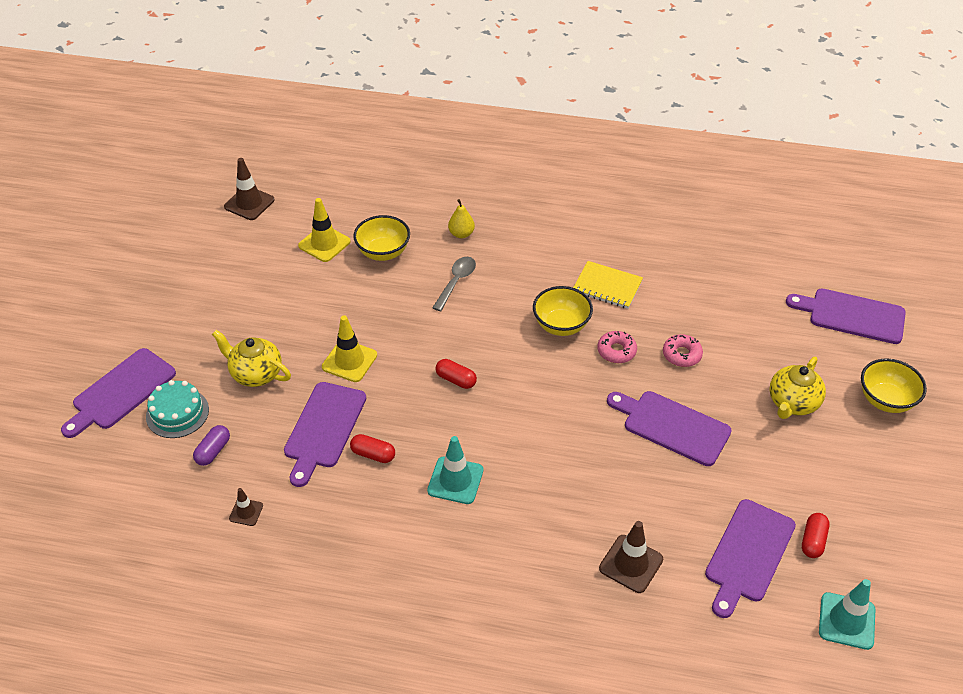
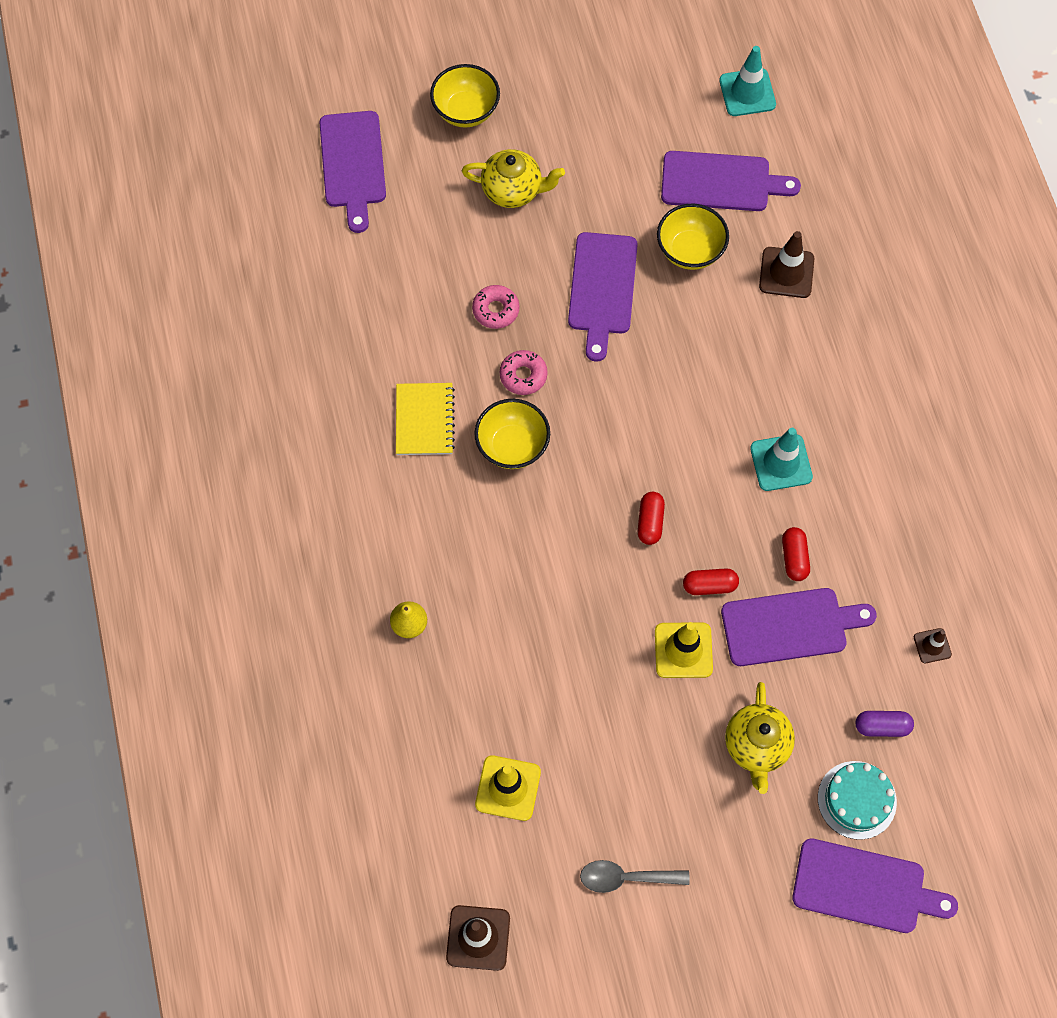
camera: 115 degrees left, 20 degrees up
(383, 252) = (488, 704): yellow bowl -> yellow bowl (690, 251)
(456, 282) = (498, 591): grey spoon -> grey spoon (626, 877)
(813, 541) = (676, 135): red capsule -> red capsule (709, 585)

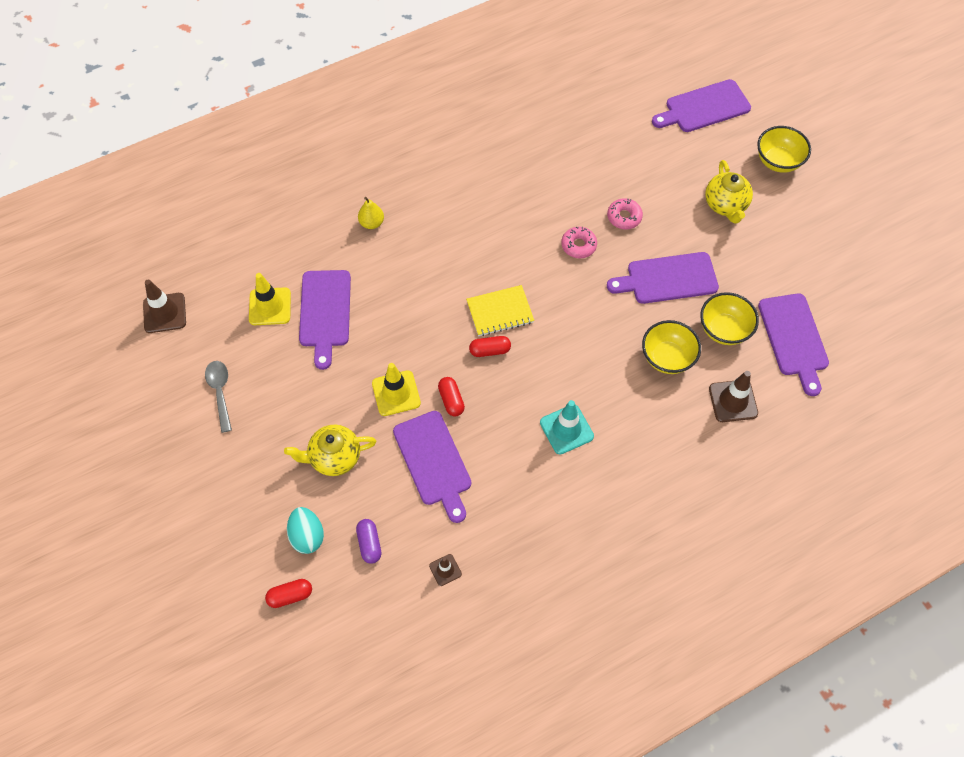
camera: 75 degrees right, 5 degrees down
(424, 420) = (523, 195): yellow notebook -> yellow notebook (500, 312)
(512, 446) = (521, 251): yellow bowl -> yellow bowl (667, 358)
(747, 92) = (884, 340): turquoise traffic cone -> none
(794, 558) = (490, 454): red capsule -> red capsule (290, 595)
(857, 800) = (307, 536): turquoise cake -> turquoise egg
(865, 887) = (240, 554): purple cutting board -> purple cutting board (325, 313)

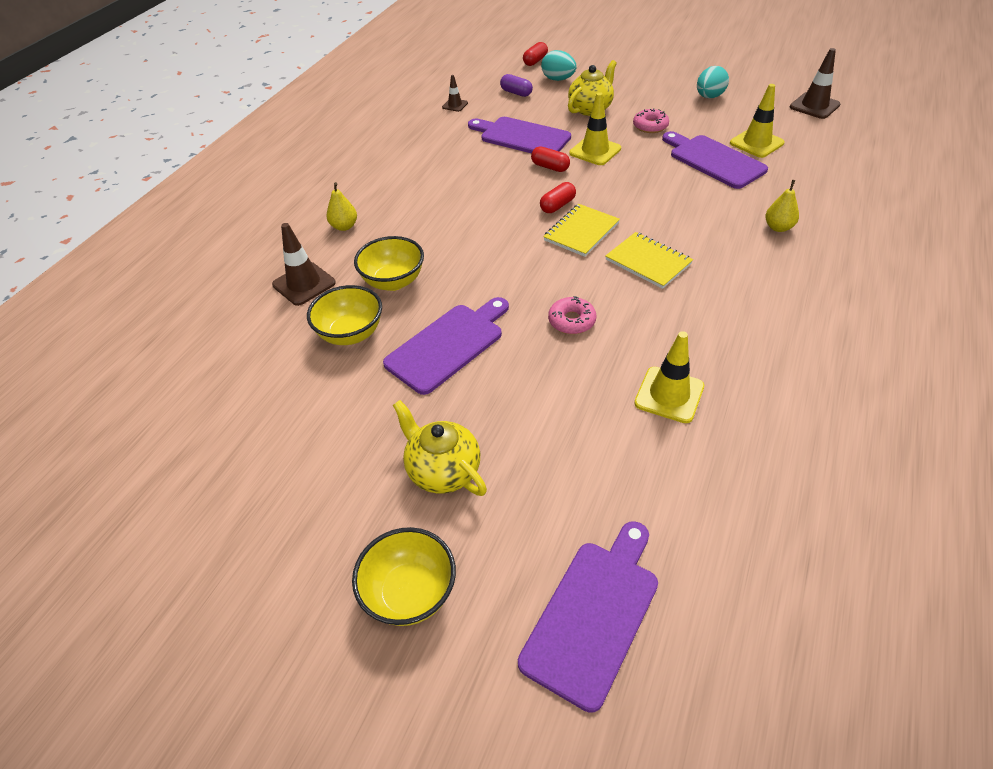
camera: 145 degrees right, 15 degrees down
(220, 392) = (709, 97): grey spoon -> turquoise egg
(485, 255) = (648, 262): none -> yellow notebook
(566, 429) = (441, 196): turquoise traffic cone -> none
(573, 168) = (669, 395): none -> yellow traffic cone
(624, 217) = (553, 377): pink donut -> pink donut (650, 126)
(668, 447) = (344, 226): none -> yellow pear
(794, 338) = (265, 368): purple cutting board -> none

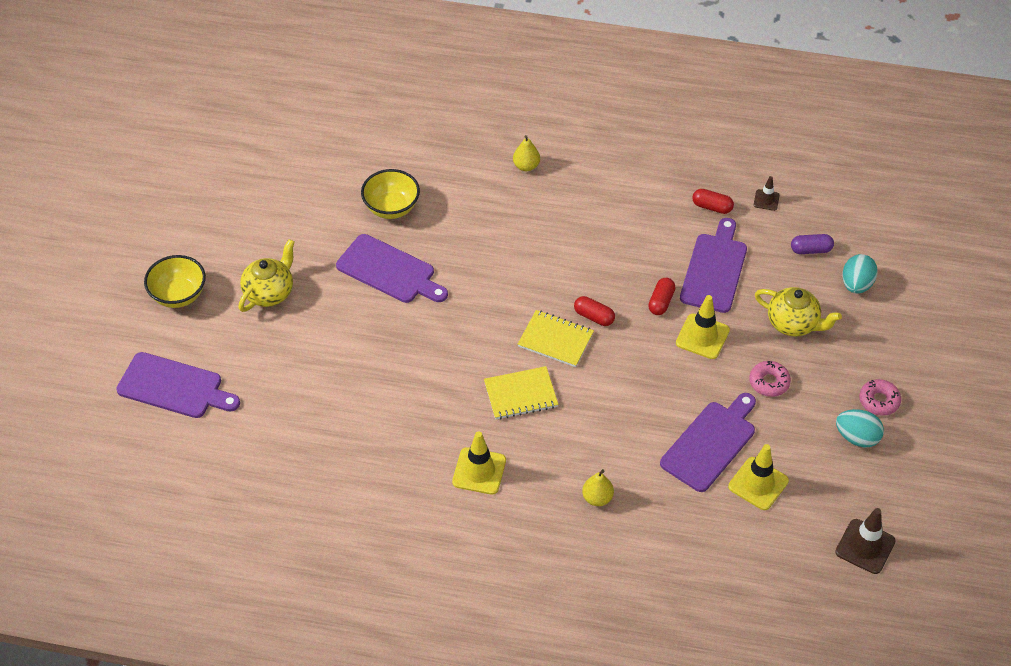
camera: 75 degrees right, 5 degrees up
(304, 284) = (444, 162): brown traffic cone -> none
(393, 281) = (458, 219): yellow bowl -> none
(516, 93) = (811, 250): purple capsule -> purple capsule turned 60 degrees clockwise
(535, 61) = (897, 256): red capsule -> red capsule (712, 207)
(571, 321) = (431, 347): pink donut -> pink donut (879, 401)
(648, 262) = (520, 394): yellow notebook -> yellow notebook turned 45 degrees clockwise
(669, 395) = (359, 417): yellow traffic cone -> yellow traffic cone (479, 471)

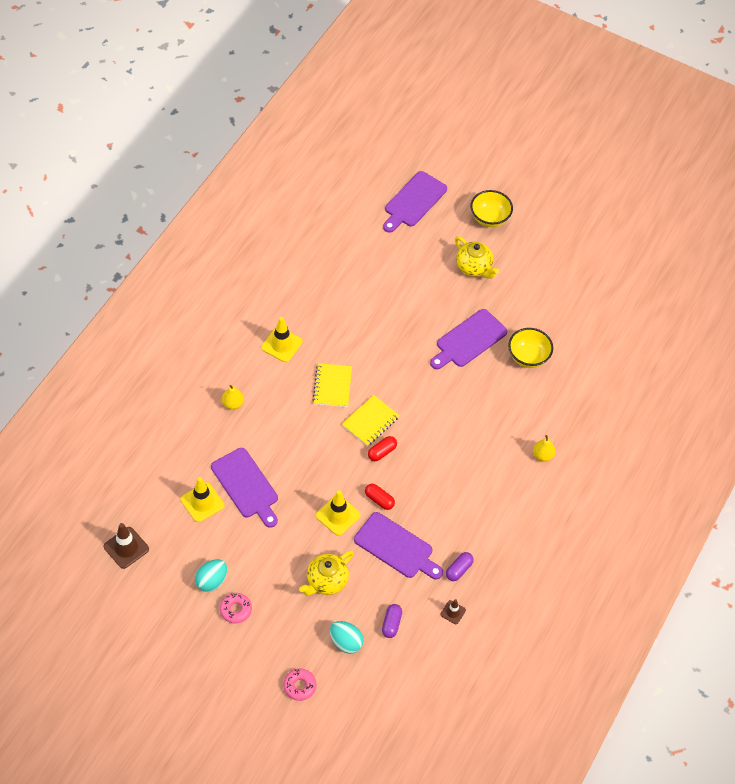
camera: 105 degrees right, 5 degrees up
(712, 207) = (459, 569): red capsule -> purple capsule
(769, 382) = (281, 543): pink donut -> pink donut (299, 686)

